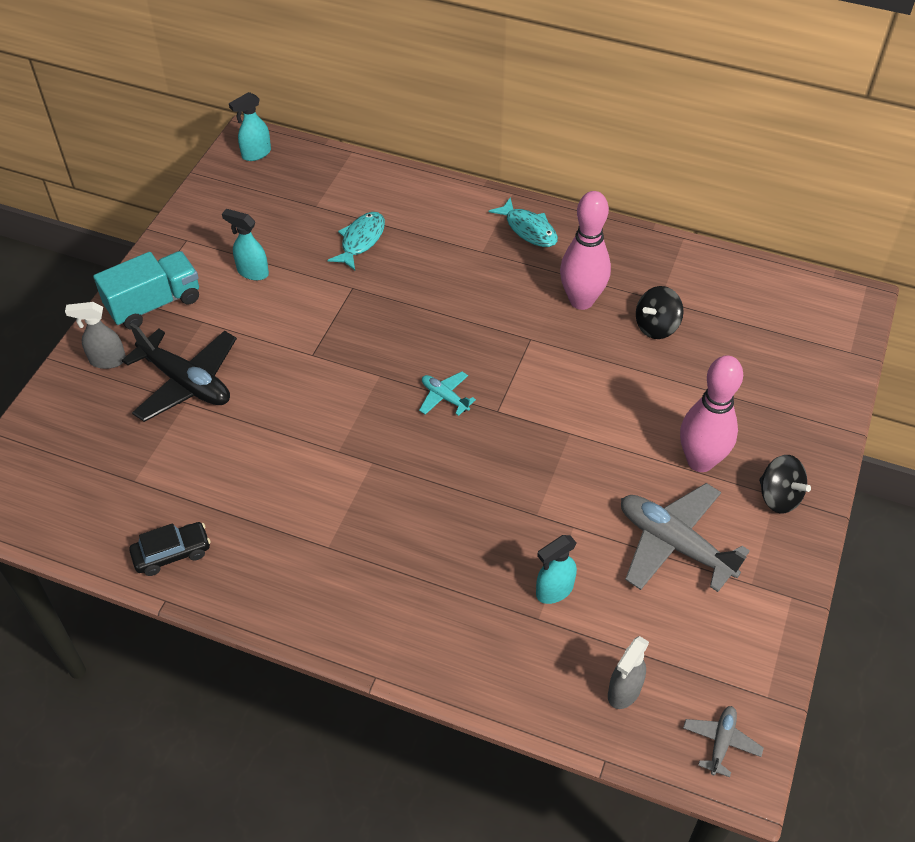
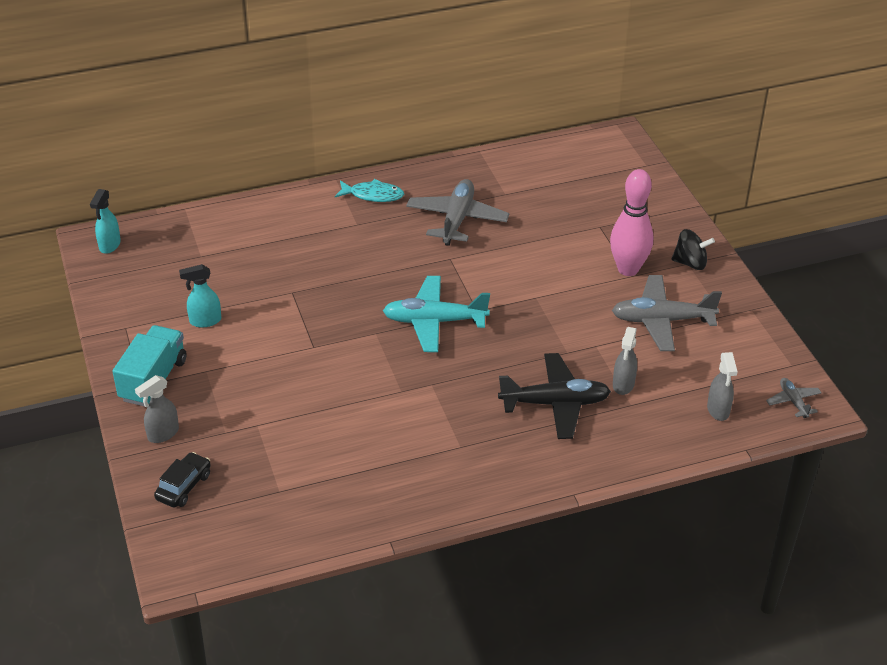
camera: 40 degrees left, 10 degrees down
(172, 553) = (361, 514): black car -> black car (184, 486)
(186, 382) = (242, 413): black plane -> black plane (555, 403)
(361, 240) = (262, 260): turquoise fish -> none
(444, 397) = (434, 321): turquoise plane -> turquoise plane, size x2.03
(554, 590) = (623, 385): turquoise spray bottle -> grey spray bottle
(581, 300) = (457, 219): pink bowling pin -> grey plane
(656, 326) = (520, 210): black spinning top -> none

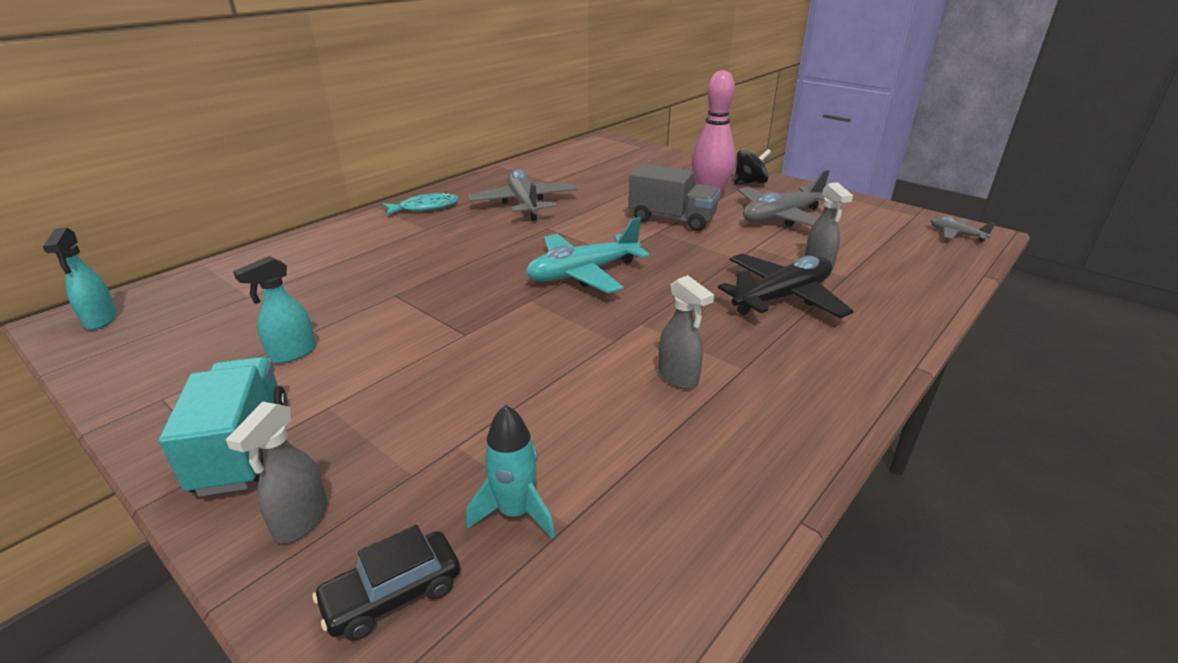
camera: 30 degrees left, 10 degrees down
(184, 486) = (393, 595): black car -> black car turned 120 degrees counterclockwise
(259, 474) = (515, 512): none -> turquoise rocket
(562, 287) = (672, 219): none -> grey truck
(718, 410) = (917, 257): grey spray bottle -> grey spray bottle (678, 377)

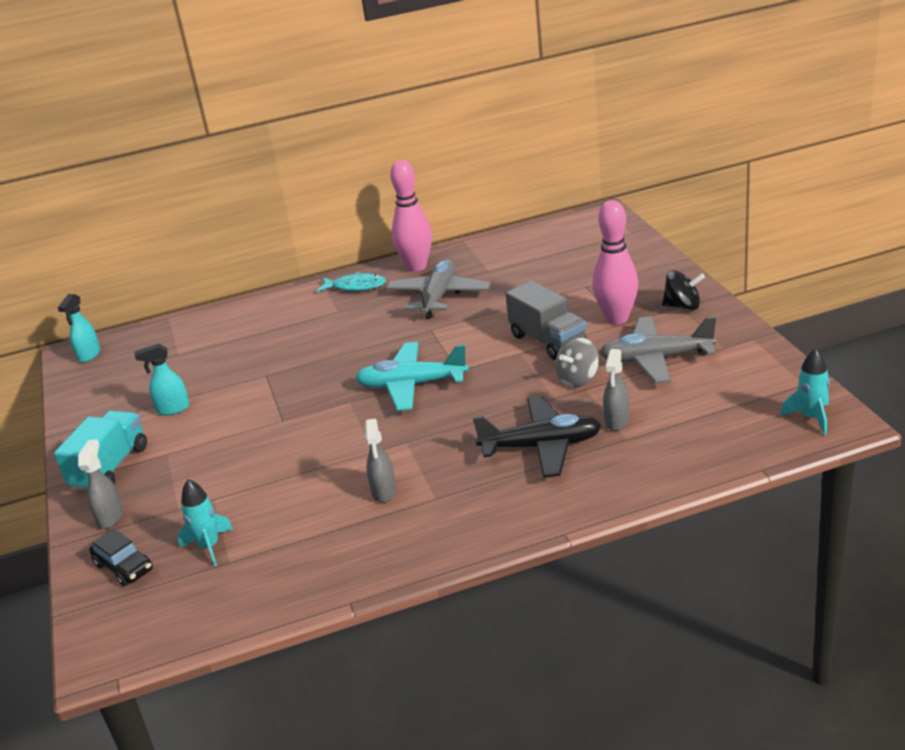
camera: 35 degrees right, 0 degrees up
(300, 521) = (110, 517): grey spray bottle -> grey spray bottle turned 135 degrees clockwise
(393, 595) = (124, 567): black car -> black car turned 135 degrees counterclockwise
(474, 187) = (416, 267): none -> pink bowling pin
(738, 241) = (578, 379): none -> grey spinning top
(956, 234) = (811, 418): grey plane -> turquoise rocket

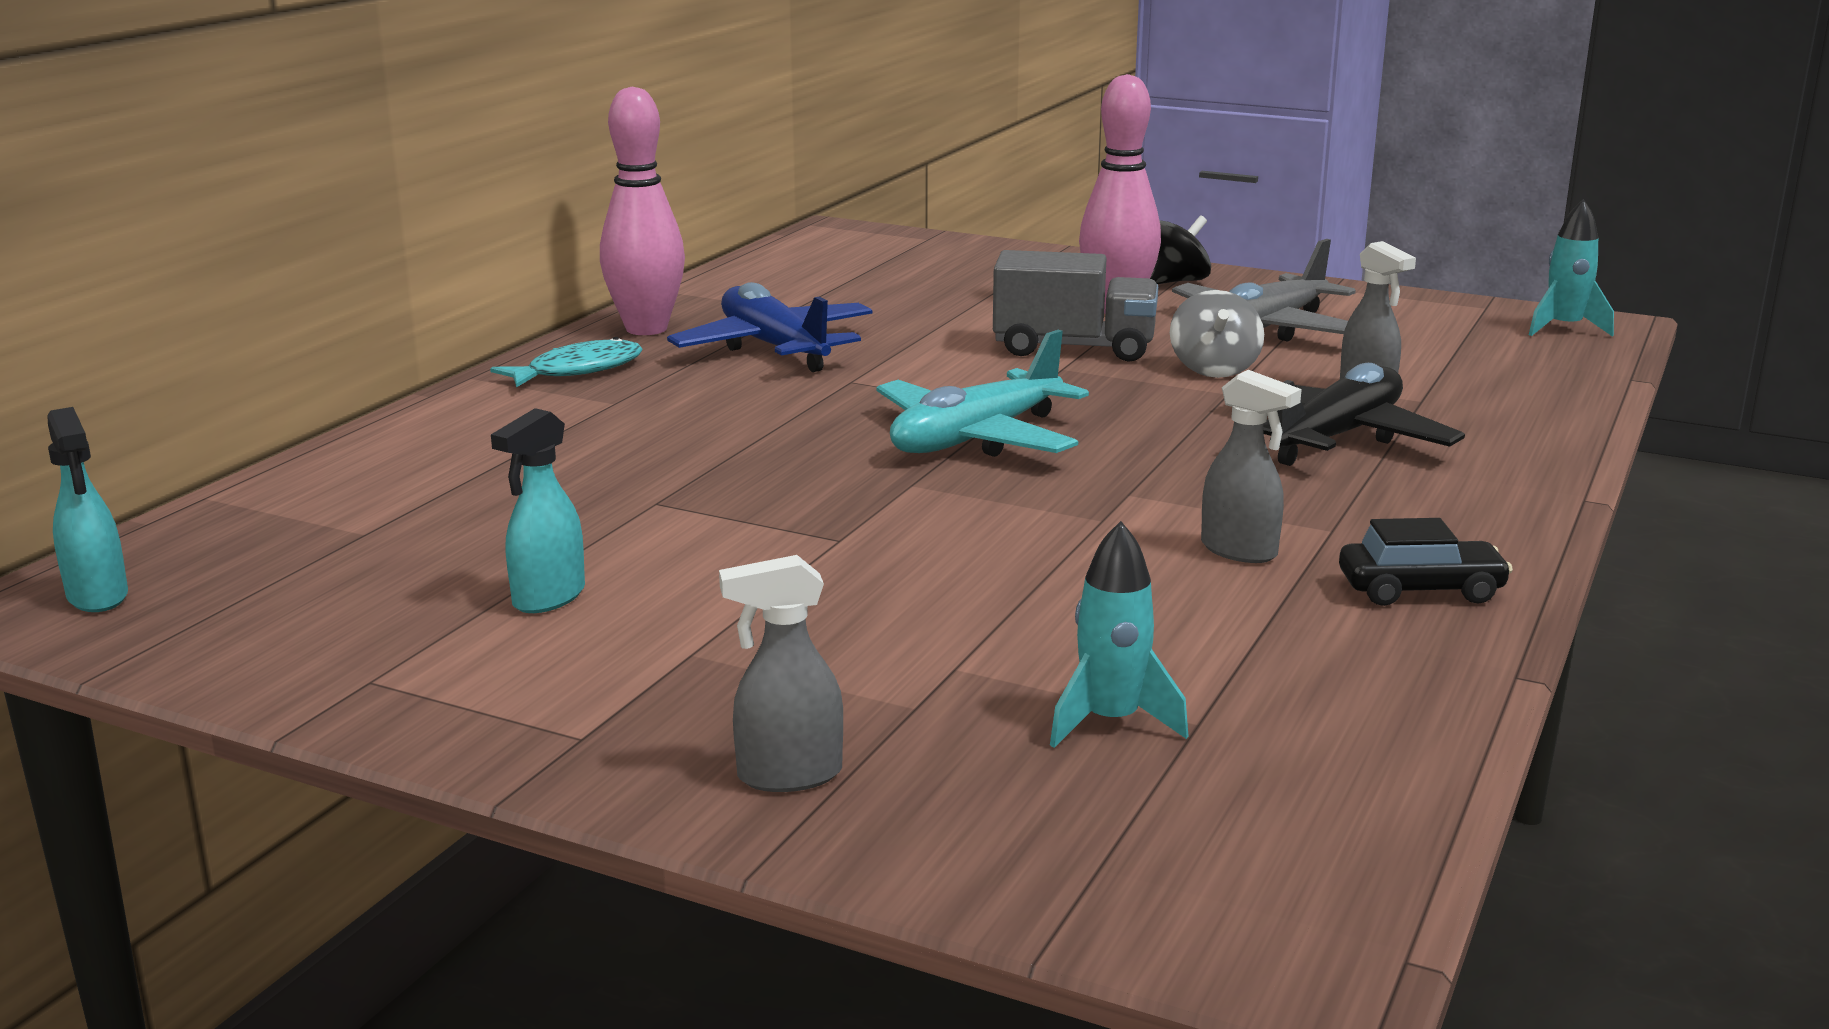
camera: 50 degrees left, 10 degrees down
(110, 468) = (597, 716): turquoise truck -> none
(110, 517) = (788, 776): grey spray bottle -> grey spray bottle turned 60 degrees counterclockwise
(124, 567) = (1007, 821): black car -> black car (1420, 590)
(439, 297) = (774, 348): grey plane -> blue plane

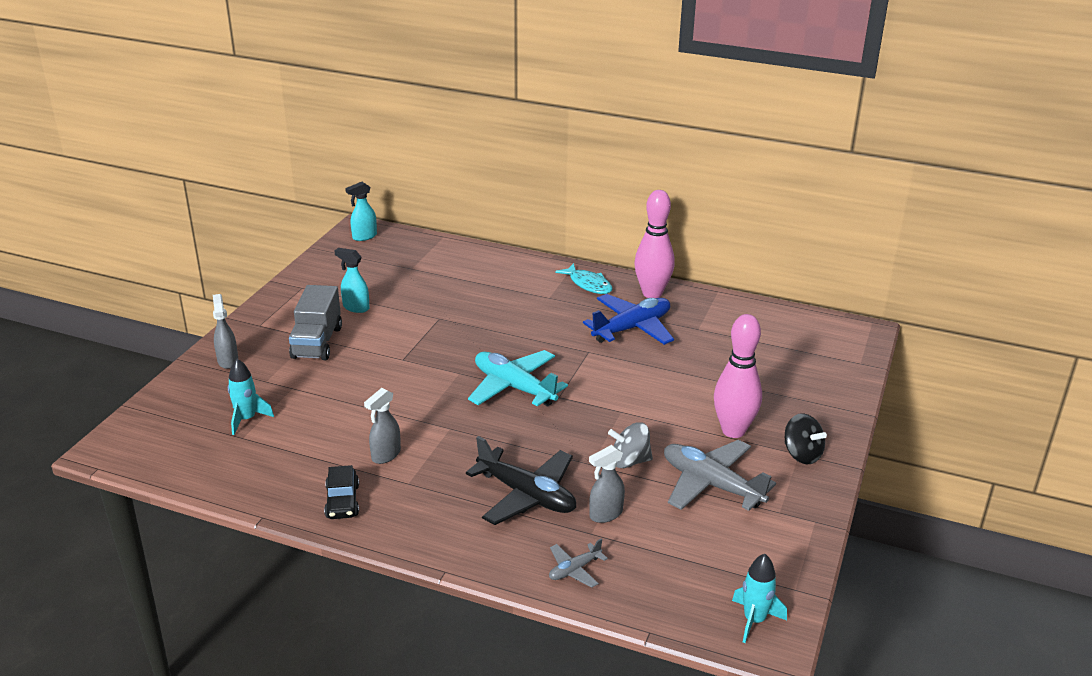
camera: 85 degrees right, 10 degrees up
(1074, 348) = (655, 415): grey truck -> grey truck (317, 342)
(1521, 413) = (574, 570): none -> grey plane

